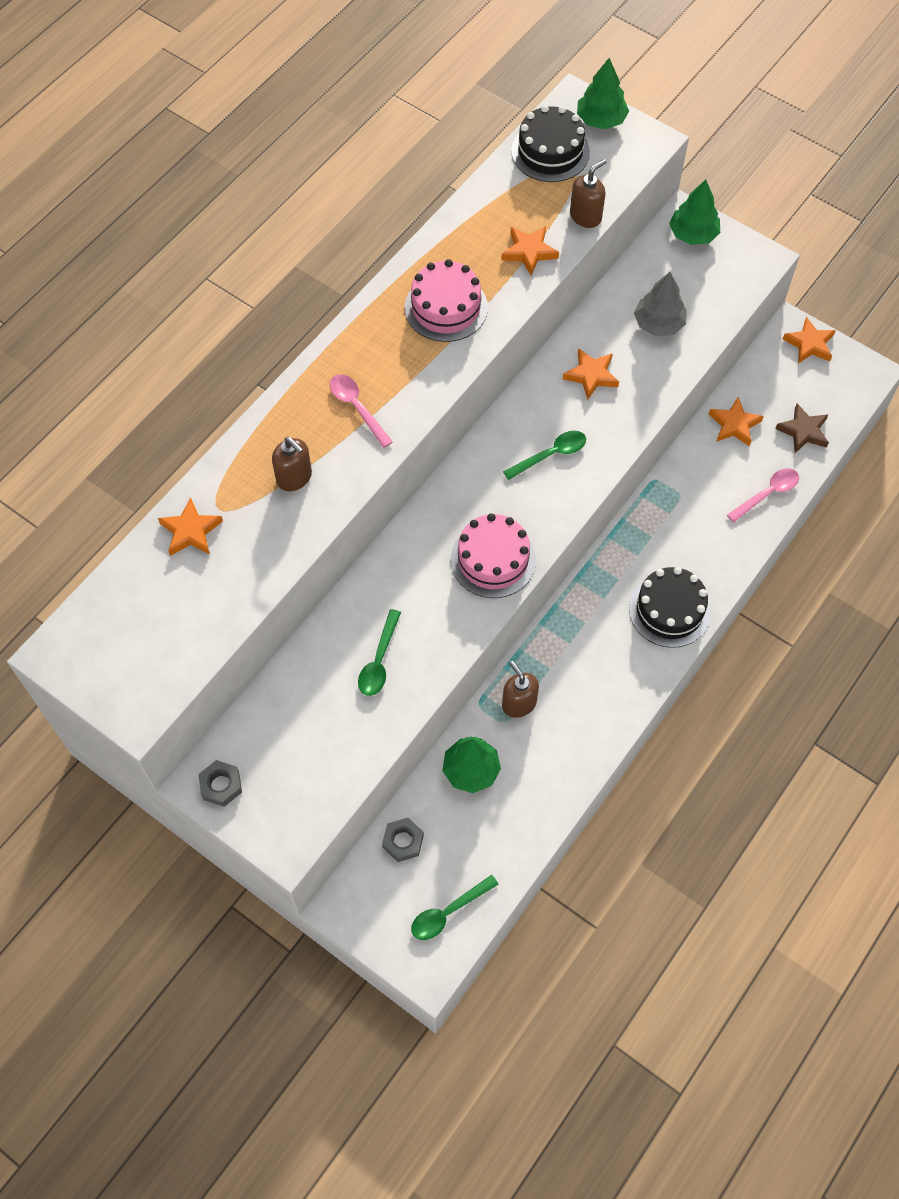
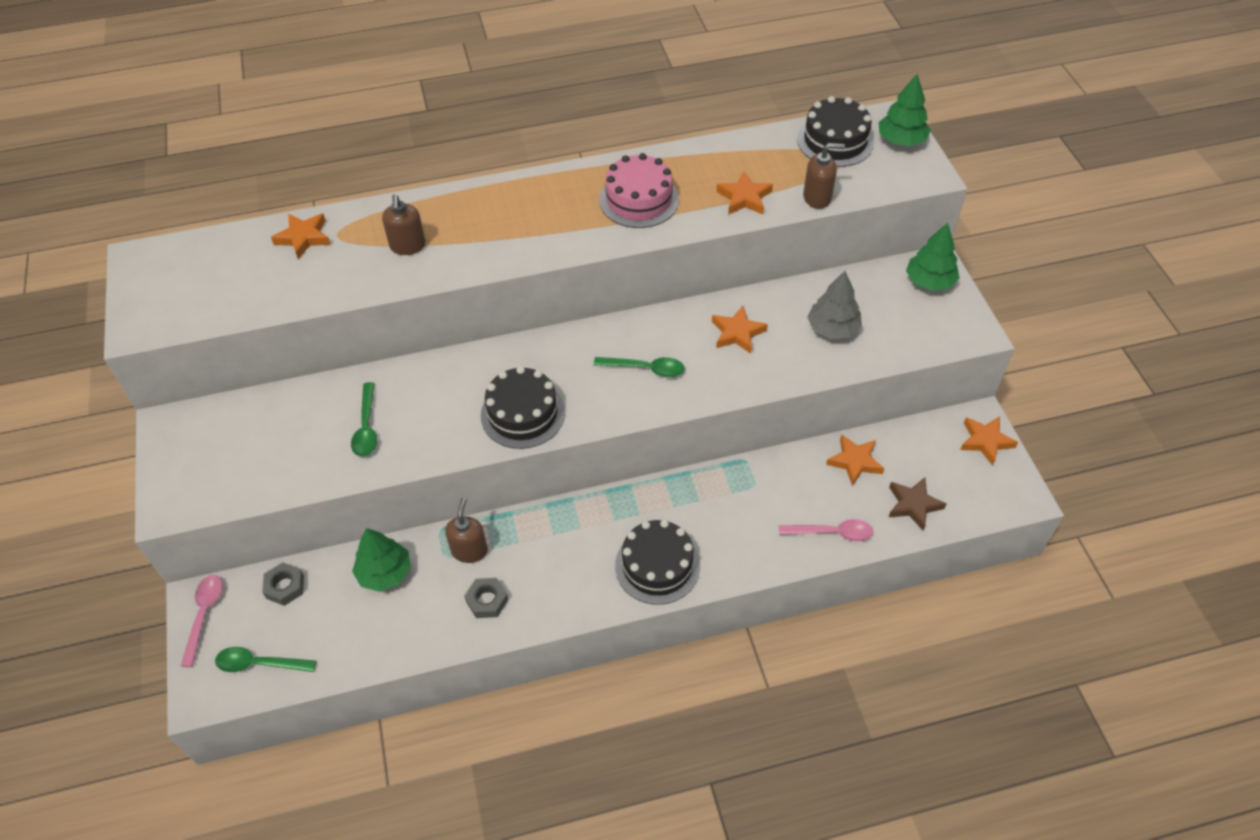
camera: 40 degrees right, 10 degrees down
(221, 785) = (176, 435): grey nut -> grey nut (487, 600)
(357, 407) = (501, 227): pink spoon -> pink spoon (204, 614)
(379, 661) = (366, 428): green spoon -> green spoon turned 60 degrees counterclockwise
(493, 560) = (522, 414): pink cake -> black cake

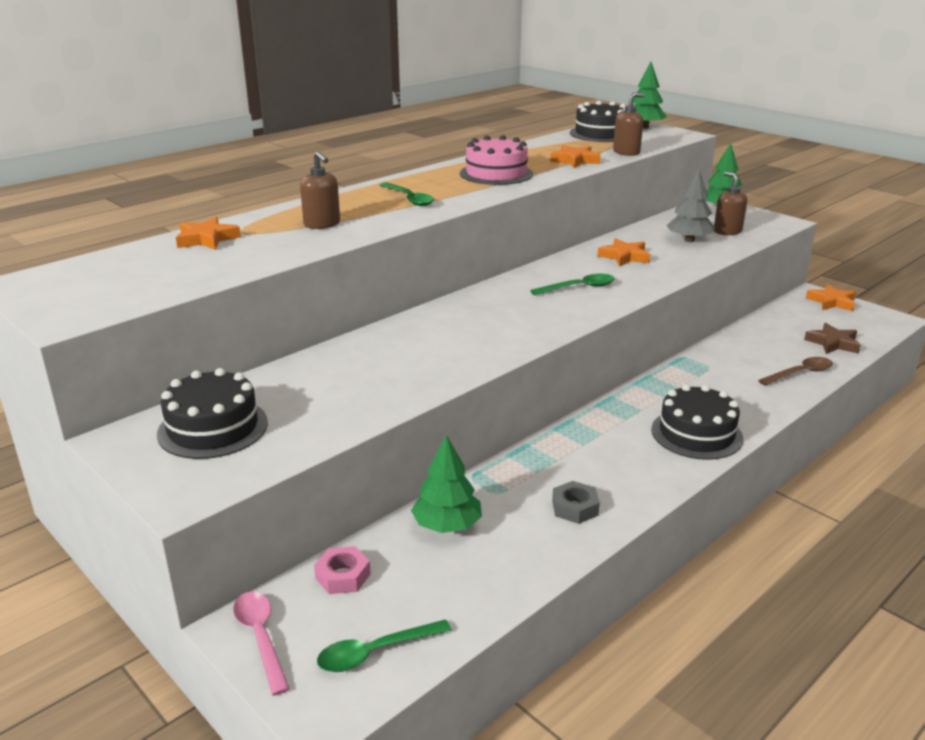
camera: 30 degrees left, 25 degrees down
(285, 587) = (343, 576): grey nut -> pink nut
(366, 428) = (363, 380): green spoon -> green spoon (409, 199)
(469, 550) = (517, 480): brown soap dispenser -> brown soap dispenser (727, 231)
(522, 414) = (507, 334): black cake -> black cake (213, 428)
(832, 533) = (800, 373): pink spoon -> brown spoon
(855, 461) = (763, 334): orange star -> none

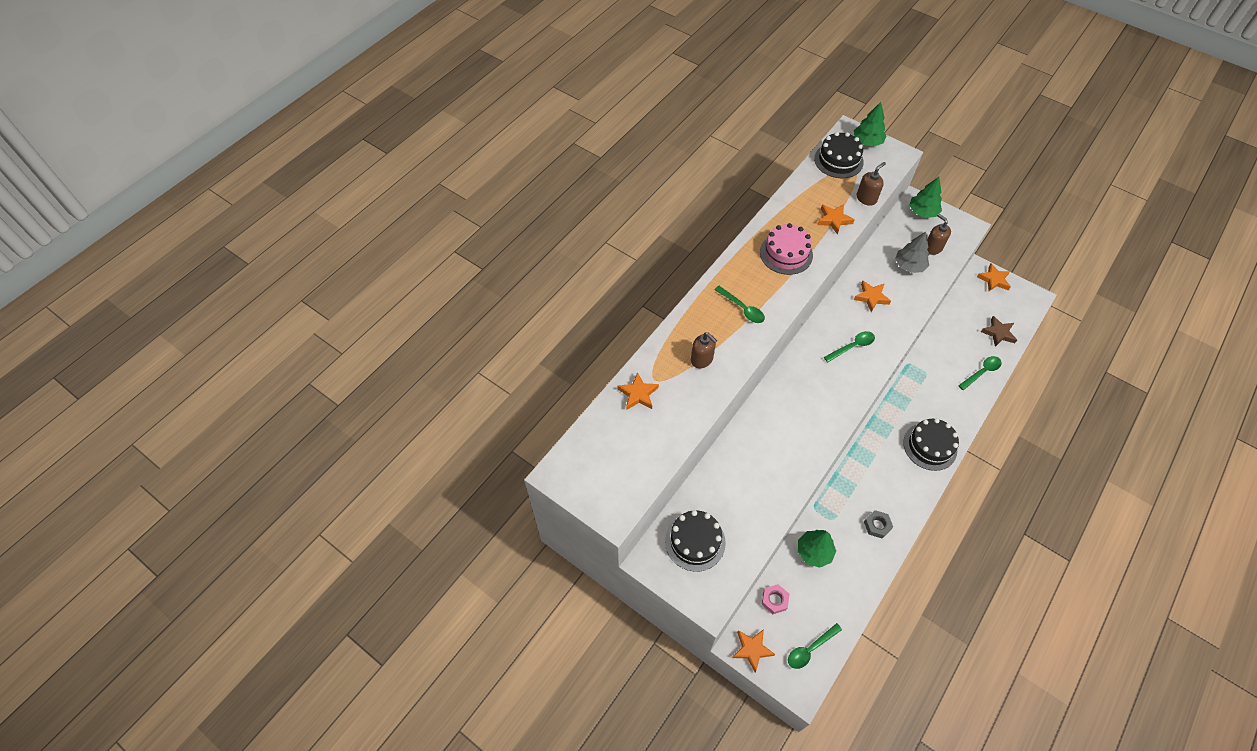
camera: 10 degrees left, 30 degrees up
(260, 637) = (752, 649): pink spoon -> orange star
(800, 373) = (982, 372): brown spoon -> green spoon

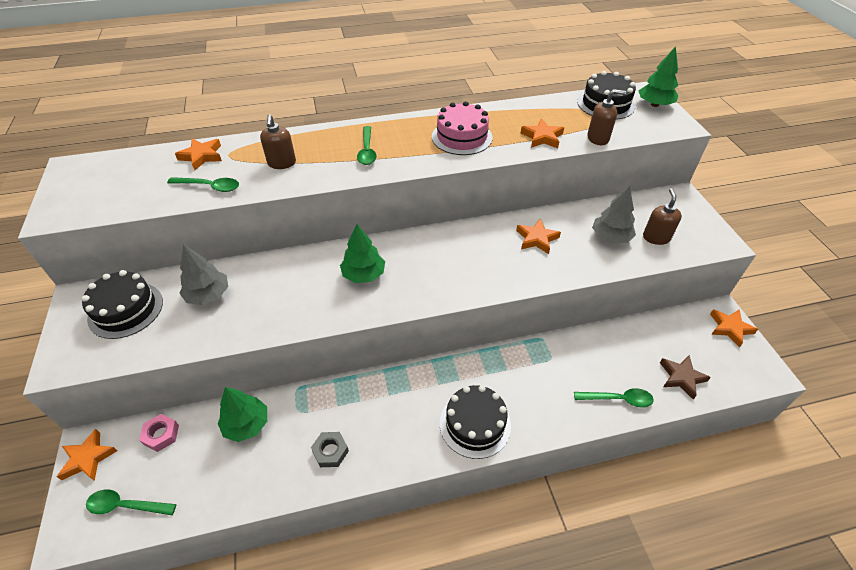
camera: 40 degrees right, 10 degrees down
(731, 490) = (208, 295): none -> grey tree
(852, 346) = (466, 263): green spoon -> green spoon (210, 187)
(922, 212) = (679, 206): green tree -> green tree (363, 275)

